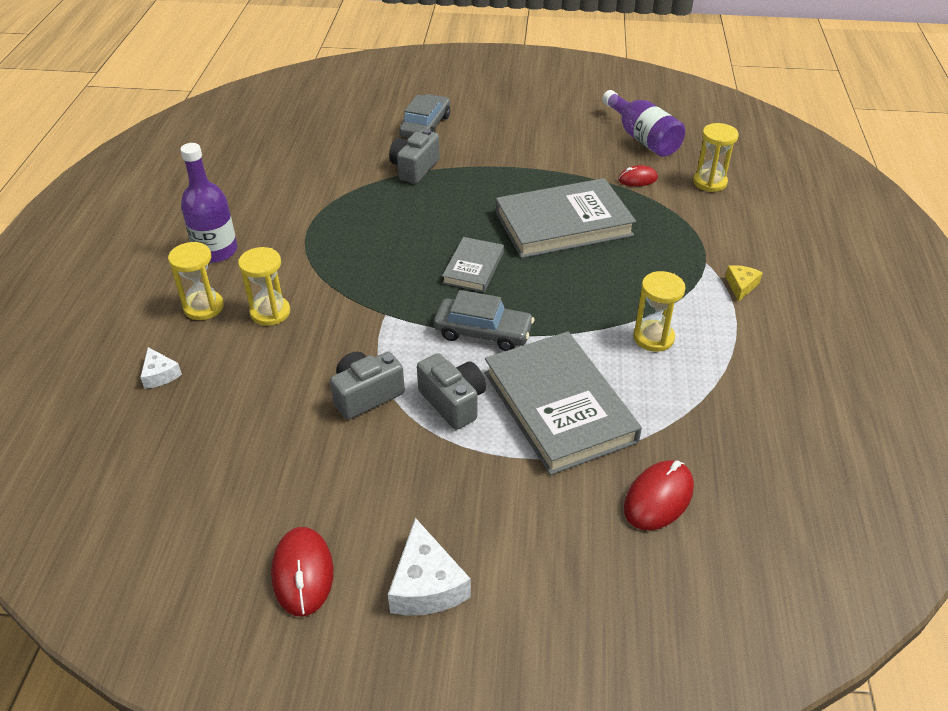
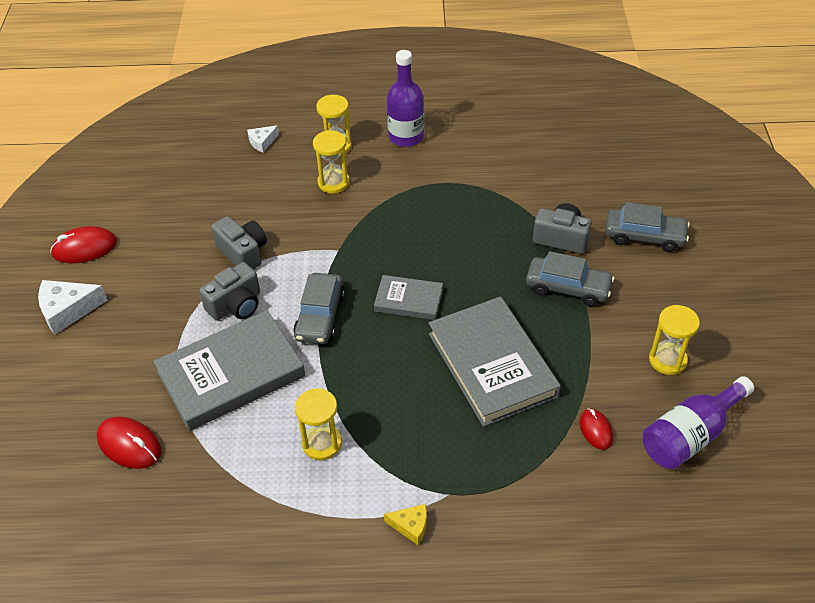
camera: 85 degrees right, 5 degrees up
(478, 173) = (568, 287): none -> grey car
(709, 182) = (610, 506): yellow hourglass -> yellow hourglass (667, 360)

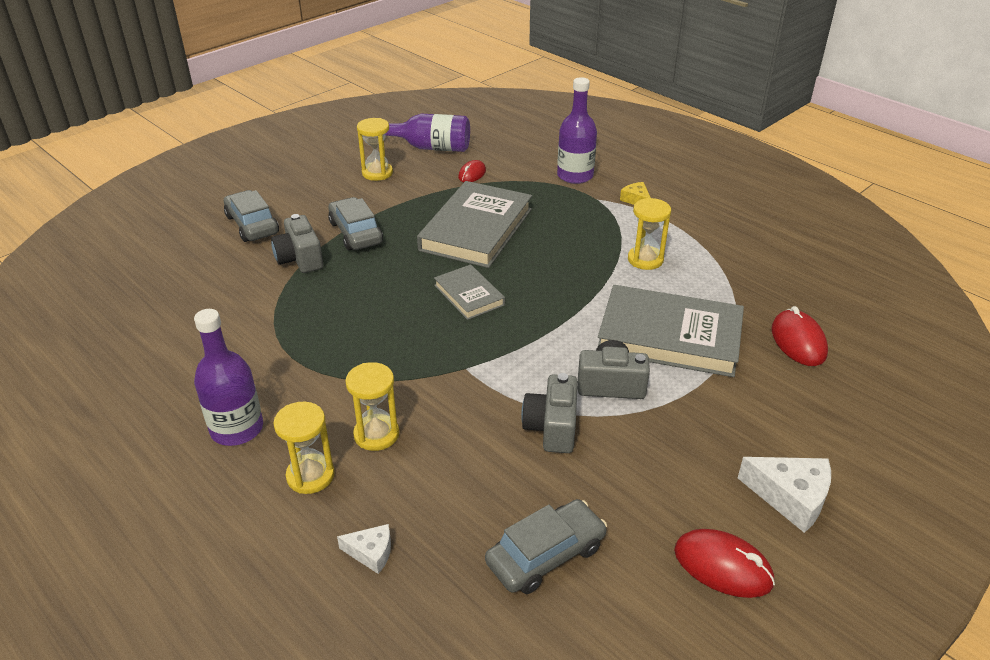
camera: 135 degrees left, 10 degrees down
(320, 316) = (550, 329): grey car -> grey car (546, 555)
(508, 515) = (575, 176): none -> purple bottle

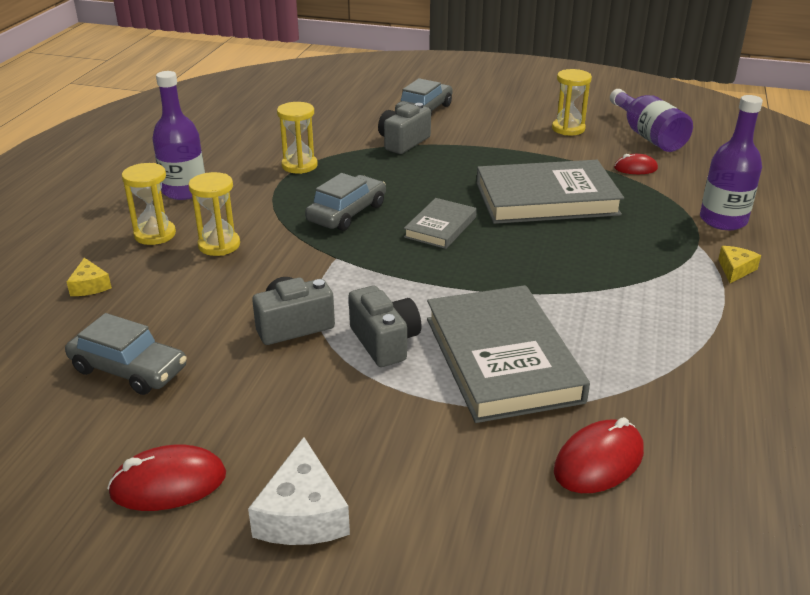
camera: 60 degrees right, 5 degrees down
(356, 233) = (467, 150): grey car -> grey car (347, 213)
(371, 553) = (90, 286): white cheese -> yellow cheese
(645, 259) = (624, 306): yellow hourglass -> yellow hourglass (299, 165)
(723, 566) = (168, 484): red mouse -> red mouse turned 75 degrees clockwise

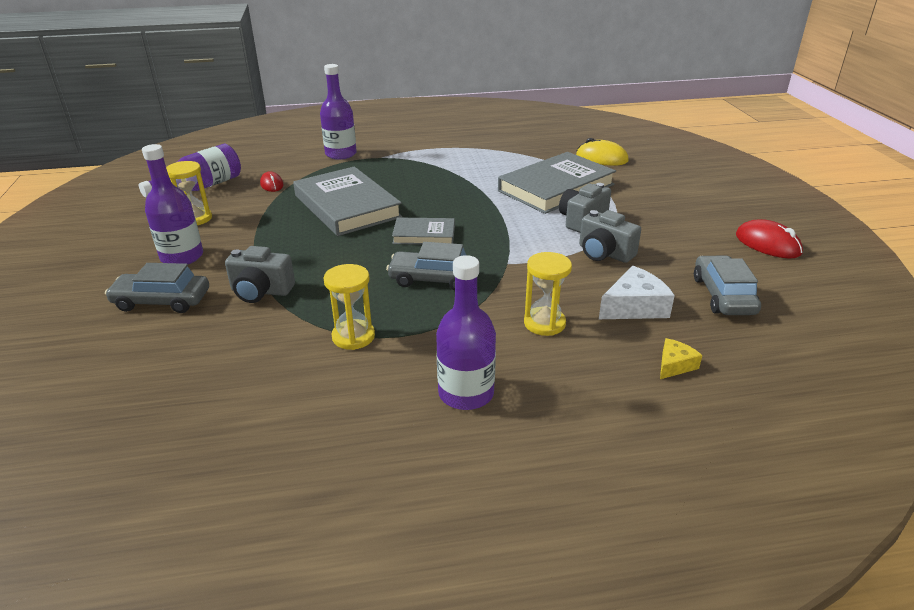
camera: 115 degrees left, 0 degrees up
(155, 234) = (564, 369): yellow hourglass -> none
(302, 514) = (726, 207): white cheese -> white cheese (634, 307)
(492, 120) = (182, 257): none -> purple bottle
(598, 461) = (601, 158): red mouse -> yellow mouse
(735, 269) = (402, 147): yellow cheese -> none

